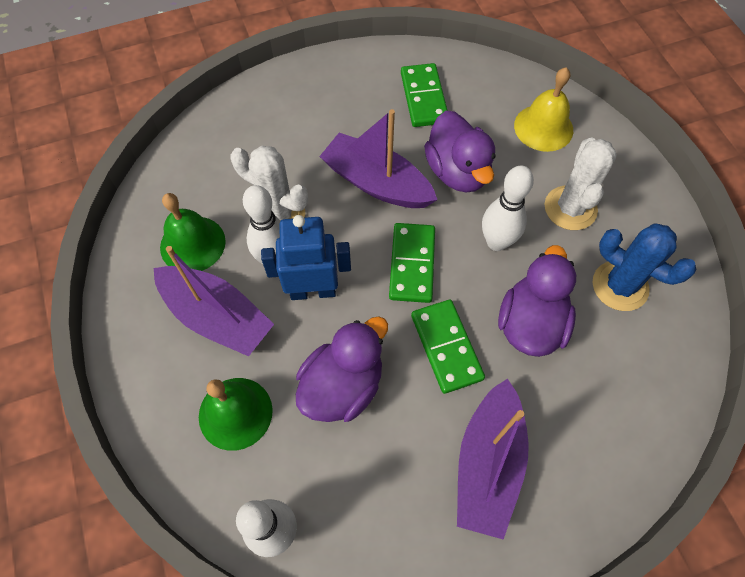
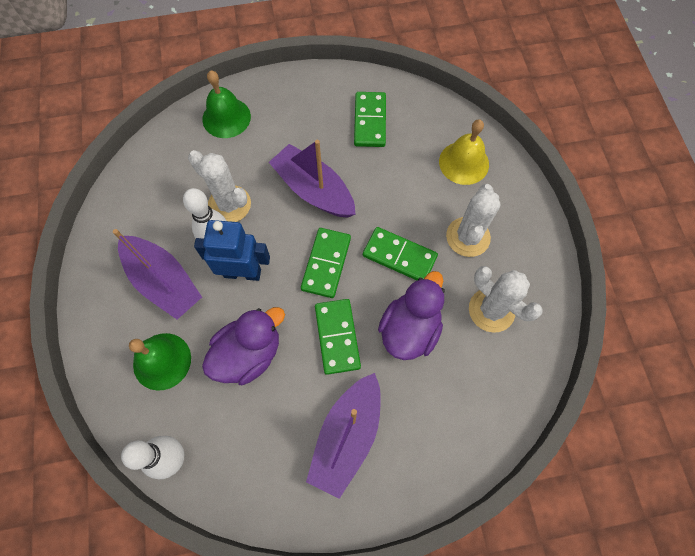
camera: 10 degrees right, 5 degrees up
(192, 244) = (157, 218): green bell -> green bell (226, 117)
(457, 172) = (382, 190): purple duck -> none
(496, 242) = (399, 256): white bowling pin -> green domino
(620, 286) = (491, 310): blue cactus -> white cactus

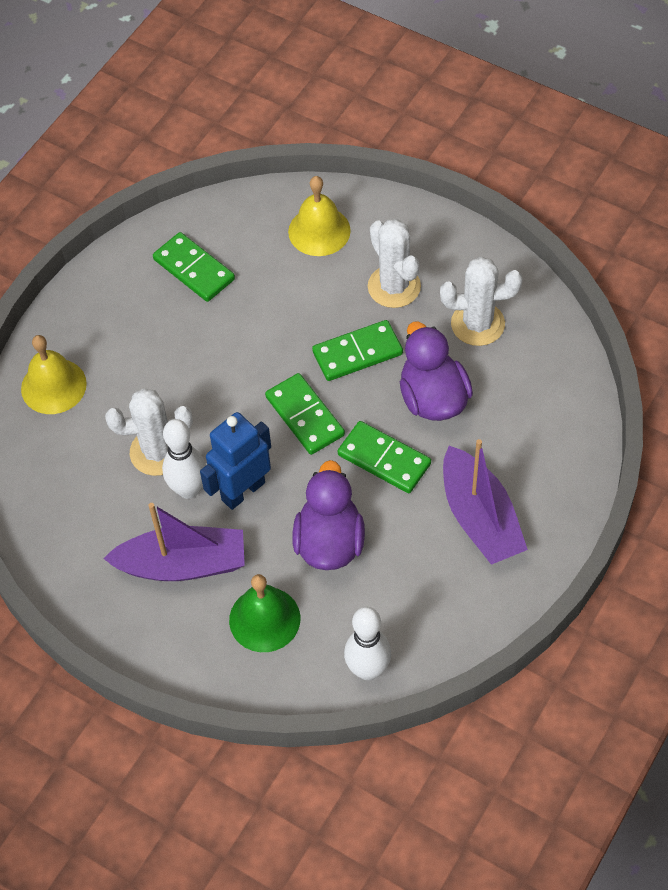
camera: 45 degrees left, 10 degrees down
(226, 117) = (53, 386): green bell -> yellow bell
(314, 190) = (218, 370): purple boat -> none

